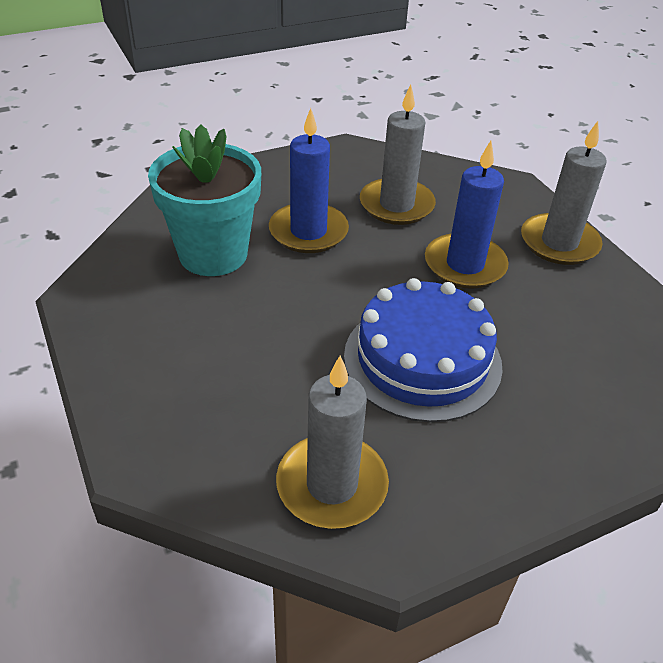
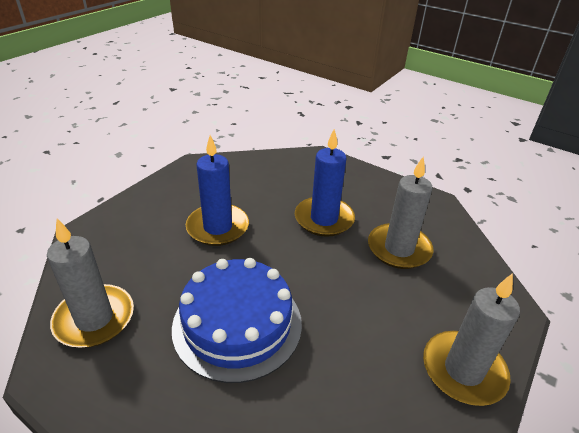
camera: 60 degrees right, 5 degrees down
(213, 254) = (265, 191): turquoise flower pot -> none
(465, 265) = (367, 312): blue candle -> blue candle (217, 227)

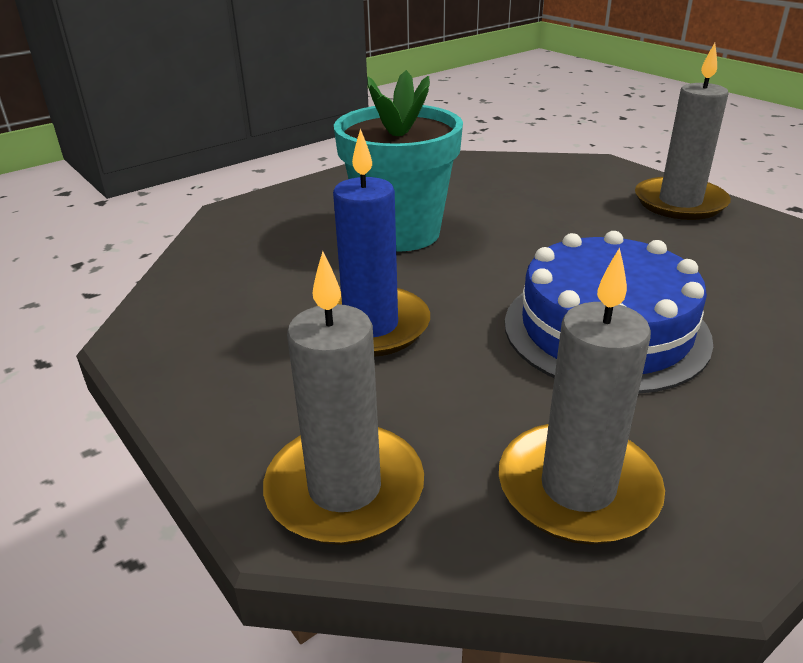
camera: 70 degrees left, 5 degrees down
(324, 219) = (400, 233): blue candle -> turquoise flower pot
(399, 249) = (486, 196): grey candle -> grey candle (345, 489)

